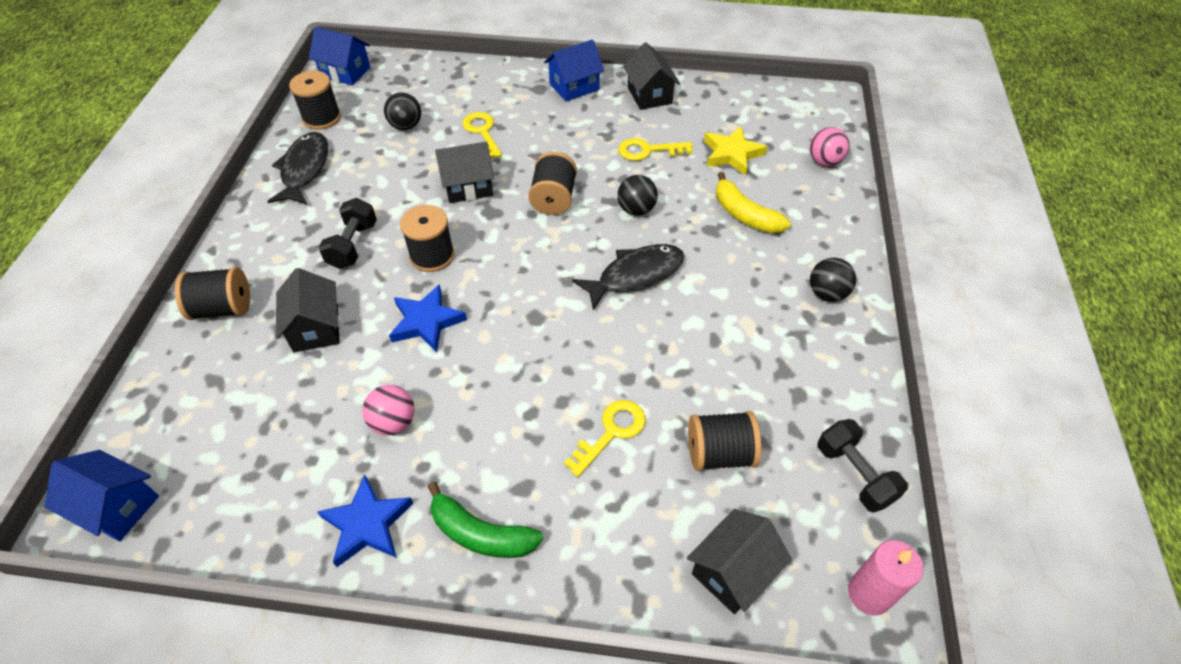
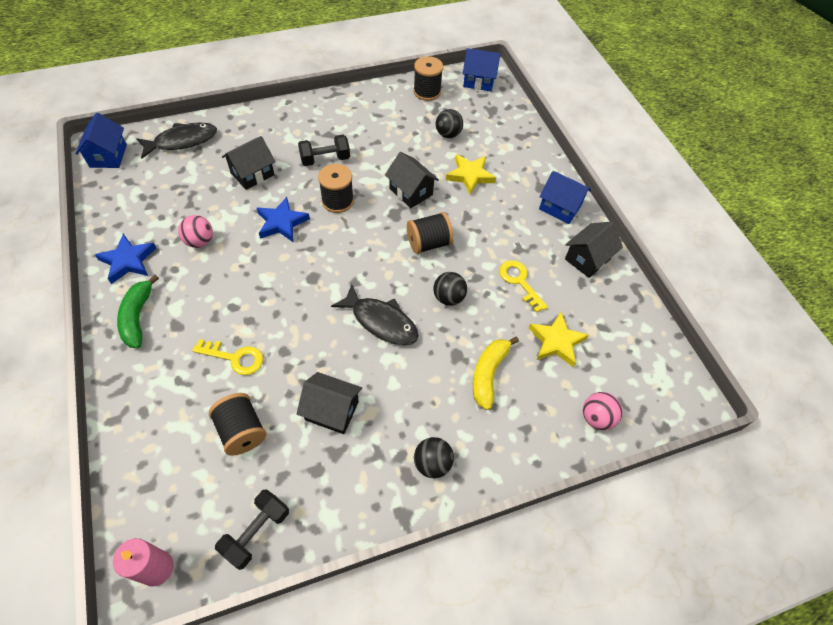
camera: 60 degrees right, 5 degrees up
(223, 308) = (248, 128): black spool -> none
(304, 169) = (375, 107): black fish -> black fish (182, 141)
(345, 72) = (478, 81): blue house -> blue house turned 75 degrees counterclockwise
(482, 132) = (470, 175): yellow key -> yellow star
(733, 572) = (150, 469): black house -> black house (332, 411)

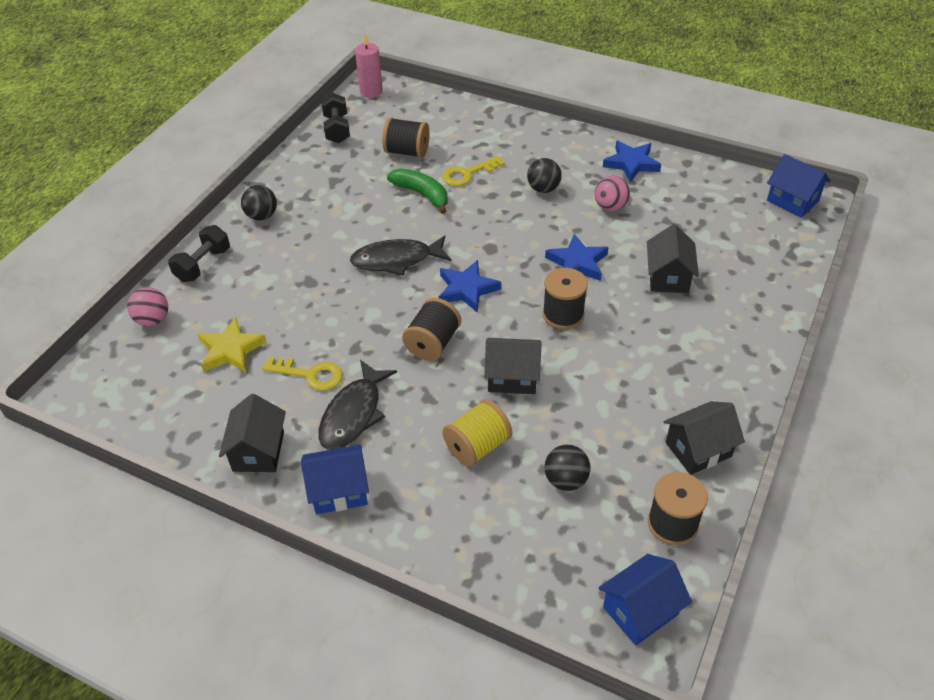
camera: 140 degrees right, 10 degrees down
(138, 317) = (564, 148): green banana -> green banana (422, 194)
(182, 141) = (772, 254): black fish -> black fish (353, 414)
(325, 159) = (636, 341): black dumbbell -> black dumbbell (203, 265)
(332, 411) = (363, 194): black house -> black house (698, 449)
(366, 260) = (467, 289): none -> blue star
(448, 298) = (362, 314): black ball -> black ball (543, 189)
(470, 175) = (477, 446): yellow star -> yellow spool
(488, 374) = (270, 287): yellow banana -> none

